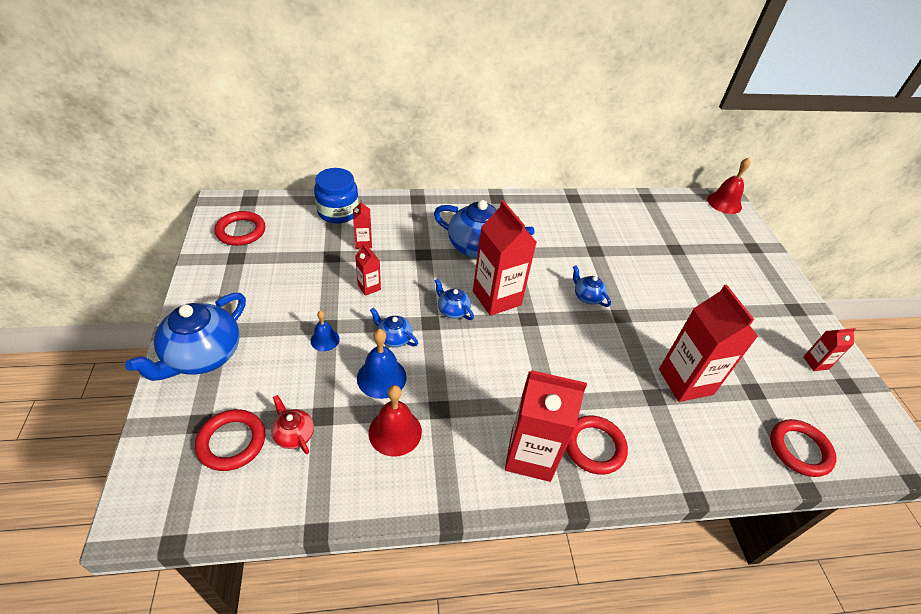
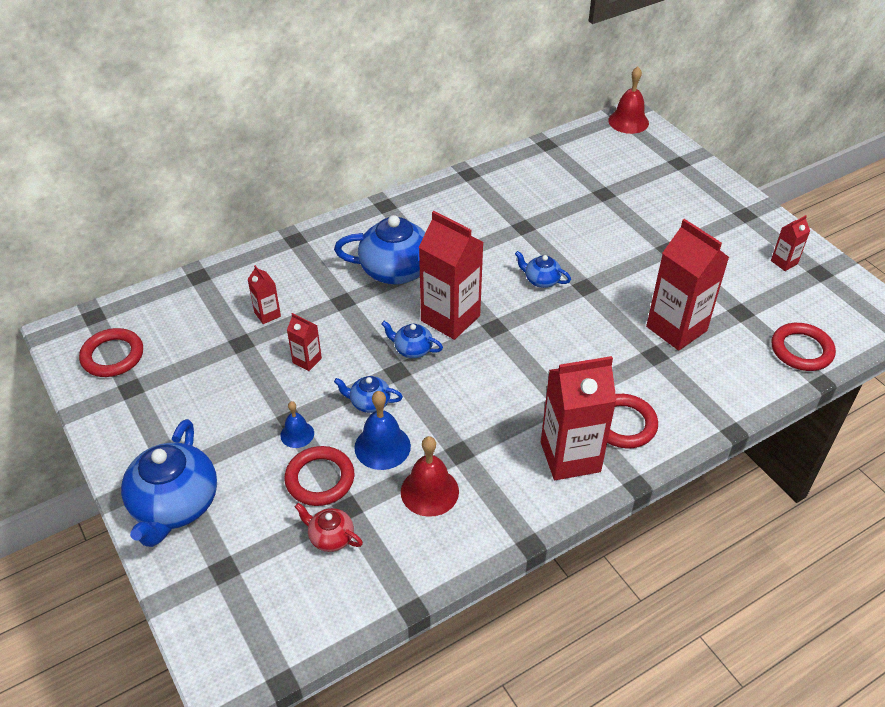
camera: 20 degrees left, 0 degrees up
(232, 442) = (272, 571): red ring -> red ring (320, 479)
(338, 212) = (212, 289): blue jar -> none

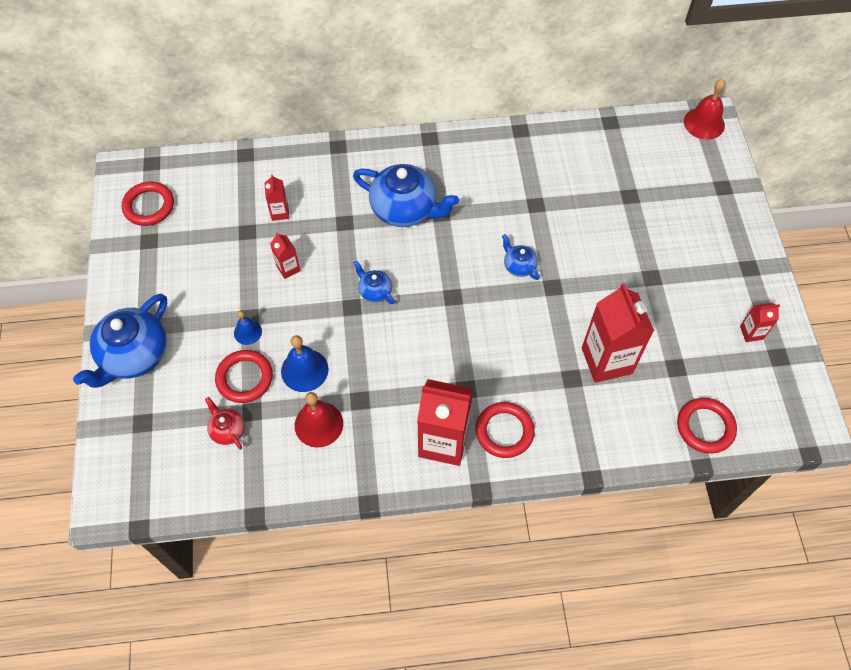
camera: 25 degrees right, 15 degrees up
(369, 402) = (315, 326): blue teapot -> none
(450, 318) = (421, 273): red carton -> none

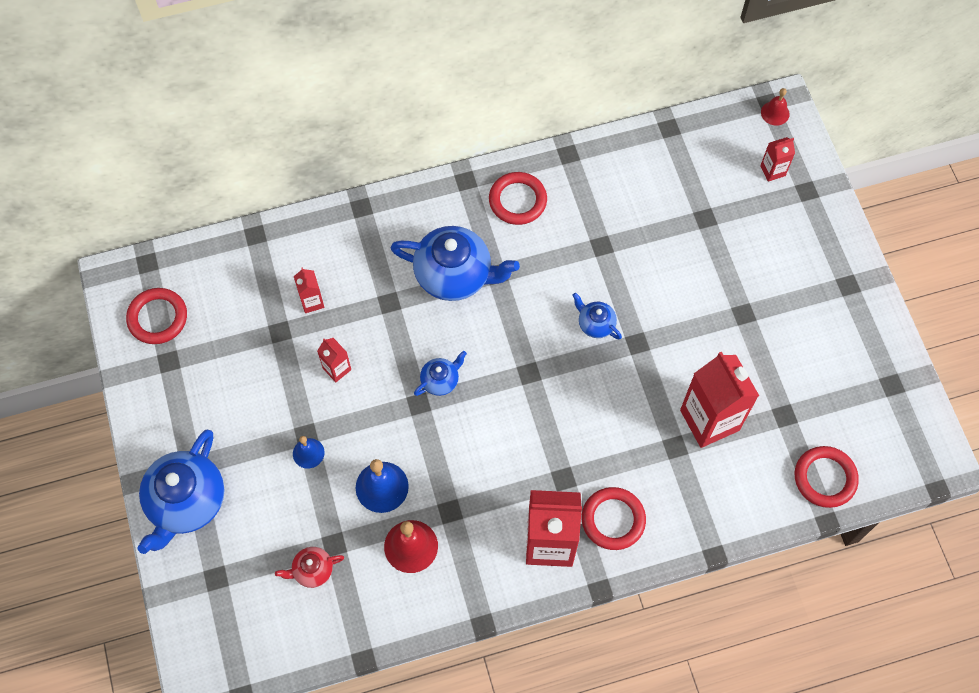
camera: 10 degrees left, 5 degrees up
(227, 430) = (312, 570): red teapot -> red teapot turned 60 degrees counterclockwise
(244, 378) = (317, 507): red ring -> red ring (517, 200)
(375, 291) = (440, 380): blue teapot -> blue teapot turned 105 degrees clockwise
(704, 123) = (775, 113): red bell -> red bell, size x0.61
(751, 333) = (859, 361): red carton -> red carton (772, 171)

